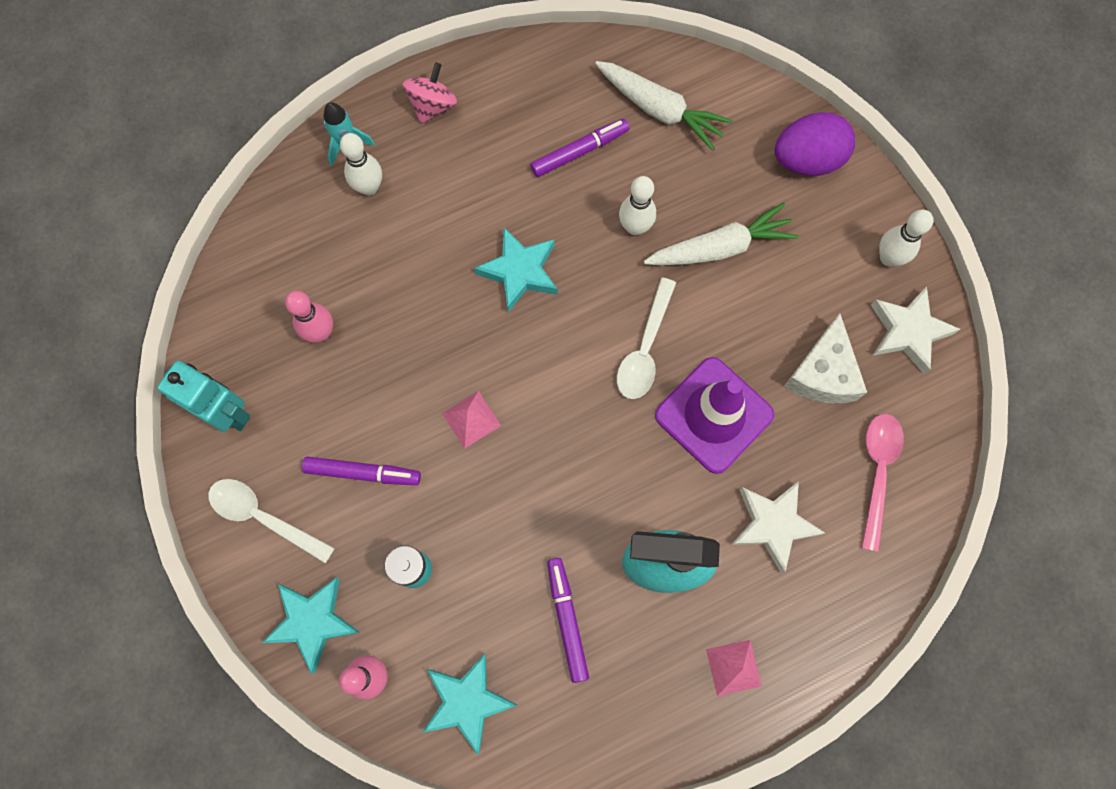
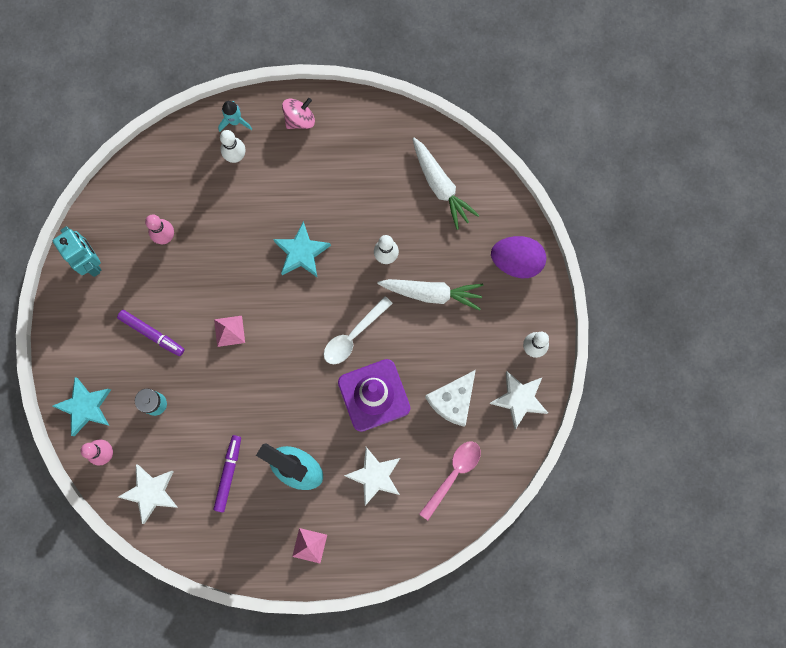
camera: 25 degrees right, 5 degrees up
(263, 517) = (84, 333): white spoon -> none
(467, 701) = (150, 492): turquoise star -> white star
(579, 151) = (376, 191): purple marker -> none

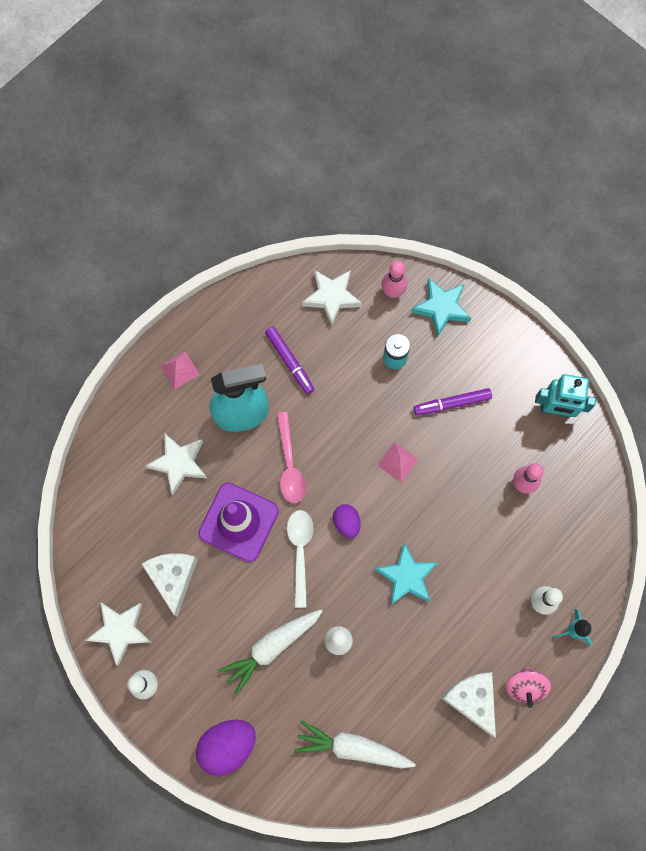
camera: 135 degrees right, 5 degrees down
(304, 324) = (346, 523): none -> purple egg
(339, 142) = (472, 699): none -> white cheese
(453, 474) = (119, 522): pink spoon -> pink spoon (290, 465)

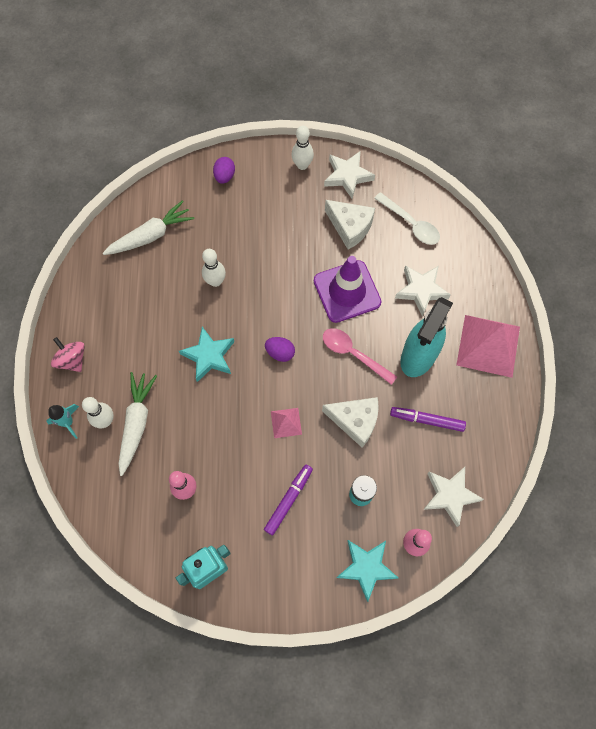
camera: 135 degrees right, 5 degrees down
(180, 370) = (488, 345): pink pyramid -> pink pyramid, size x2.07
(228, 745) = (224, 176): purple egg -> purple egg, size x0.58
(271, 648) = (252, 243): white carrot -> white carrot (136, 423)
(300, 551) = (291, 309): white spoon -> white spoon (411, 224)
(472, 699) = (100, 323): white cheese -> white cheese (355, 421)

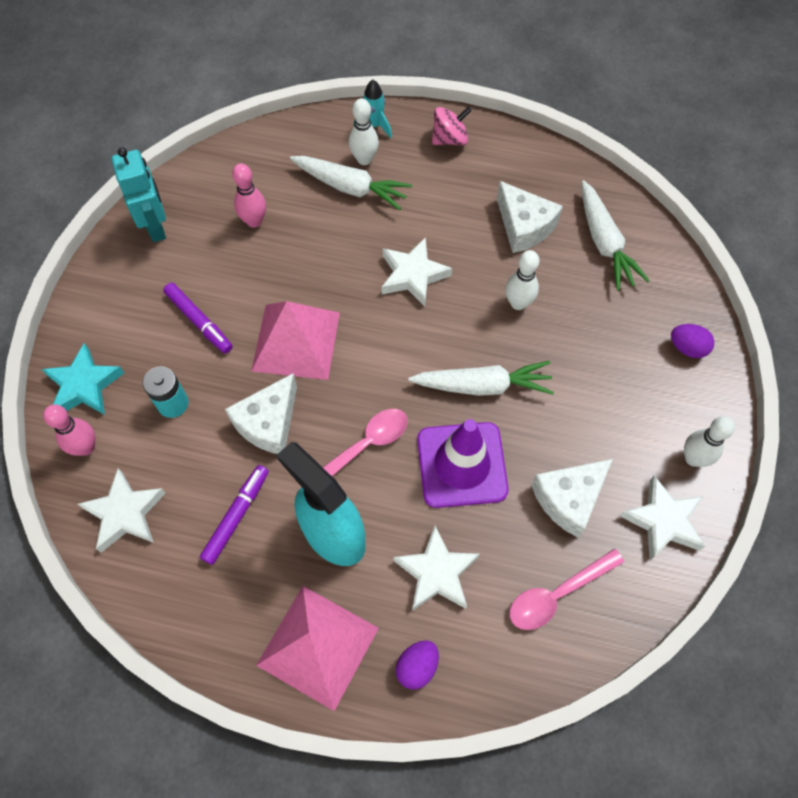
camera: 105 degrees right, 5 degrees down
(148, 290) = (524, 226): none -> white cheese
(209, 356) = (413, 275): turquoise star -> white star
(280, 353) = (393, 356): purple egg -> purple egg (417, 667)
(286, 291) = (483, 385): none -> white carrot
(286, 422) = (296, 341): pink pyramid -> pink pyramid, size x2.07
(411, 224) = (557, 594): white spoon -> pink spoon

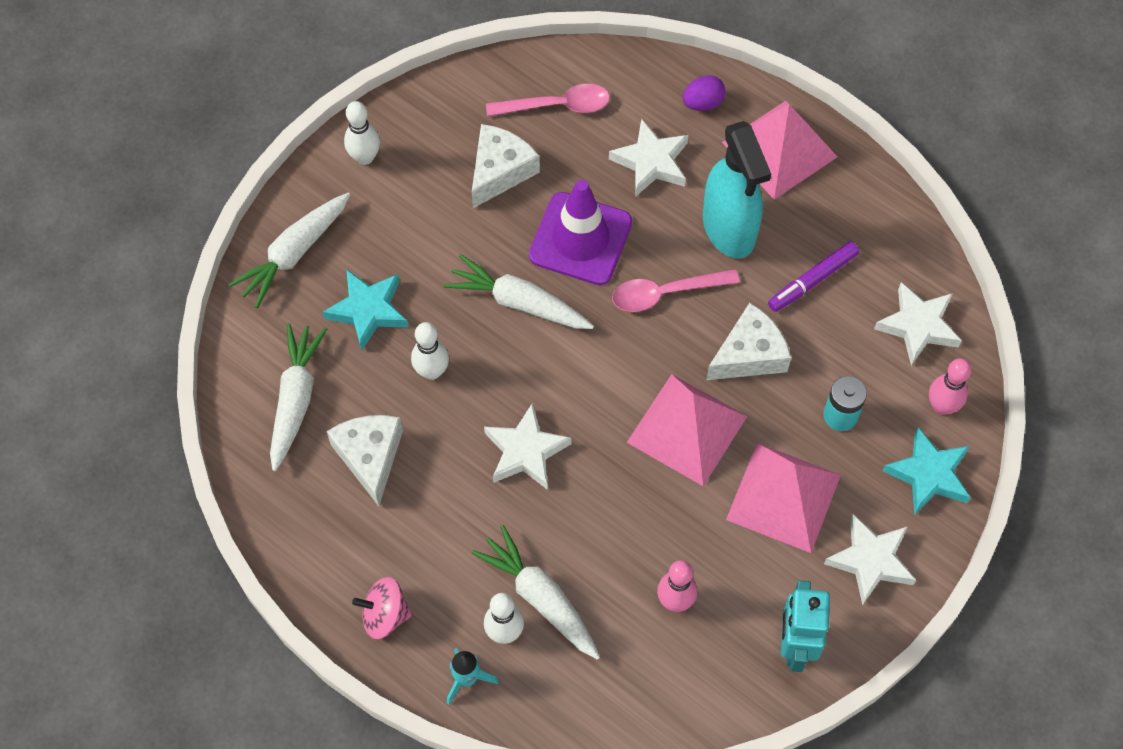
camera: 155 degrees left, 0 degrees up
(199, 321) = (783, 497): purple marker -> pink pyramid
(569, 499) = (500, 171): white cheese -> white cheese turned 45 degrees counterclockwise
(597, 328) = (368, 311): none -> turquoise star
(663, 521) = (429, 121): white star -> white star (871, 561)
(687, 348) = (294, 254): purple egg -> white carrot

